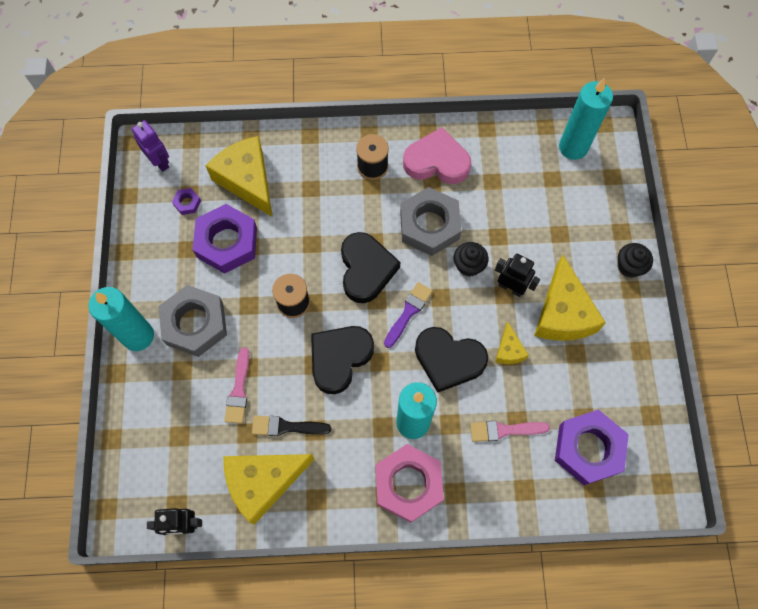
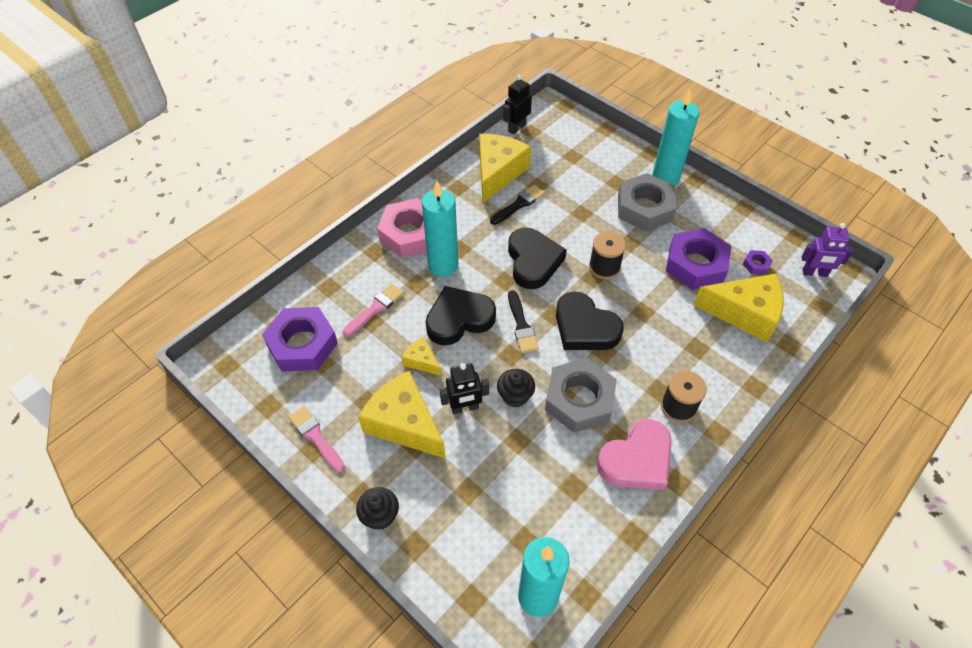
camera: 135 degrees right, 15 degrees down
(239, 390) = (571, 199): pink brush -> pink brush (315, 437)
(408, 312) = (521, 325): purple brush -> black brush

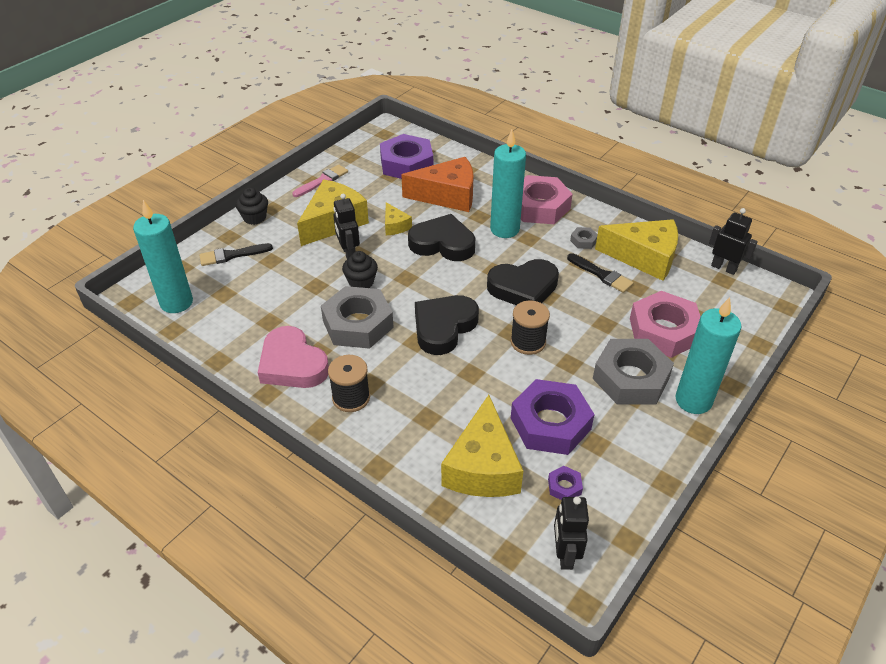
camera: 85 degrees right, 10 degrees down
(375, 309) = (447, 196): pink brush -> orange cheese
(422, 361) = (395, 226): yellow cheese -> yellow cheese turned 120 degrees clockwise
(459, 319) = (443, 243): black heart -> black heart turned 45 degrees counterclockwise
(469, 209) = (583, 241): none -> grey nut
(521, 325) = (441, 283): black brush -> black brush (232, 255)
(591, 178) = (663, 331): none -> pink nut
(814, 273) = (564, 554): purple robot -> black robot

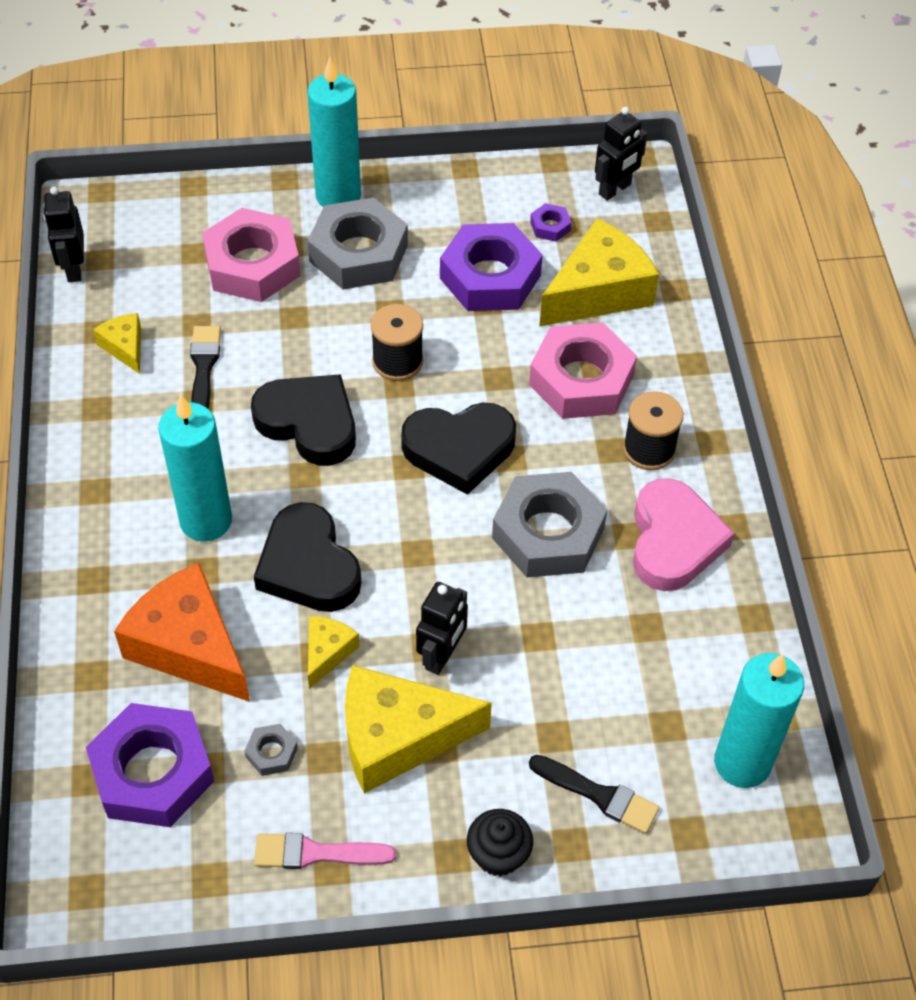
camera: 135 degrees left, 10 degrees up
(361, 282) = (478, 592): black cupcake -> none
(539, 206) = (110, 518): pink nut -> pink nut (581, 380)
(583, 241) = (147, 423): grey nut -> grey nut (271, 753)
(644, 257) = (125, 347): yellow cheese -> yellow cheese, size x0.49

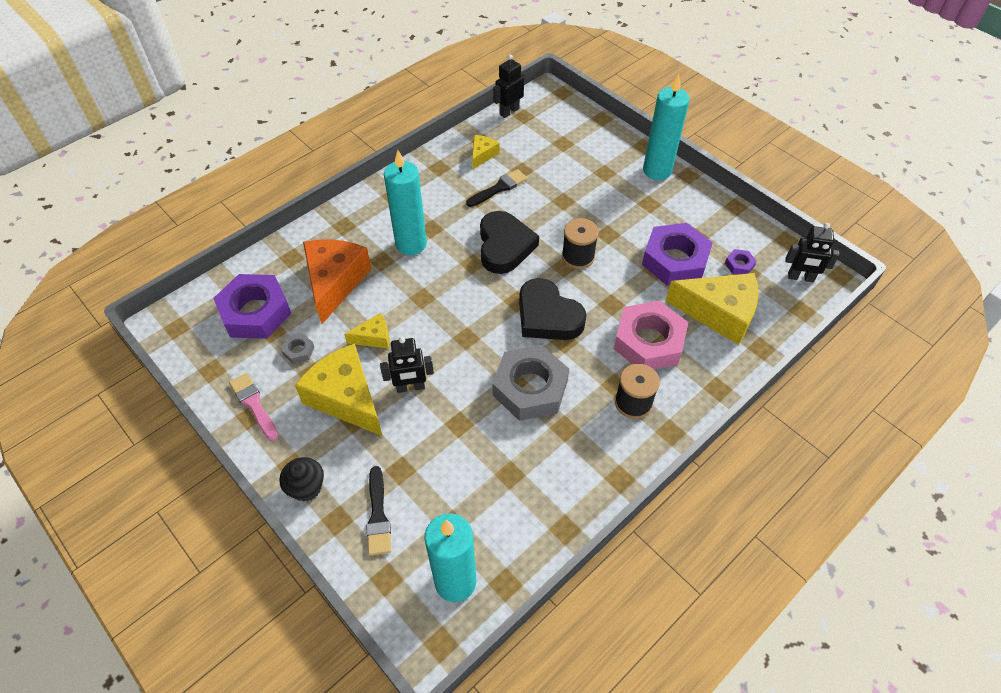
camera: 55 degrees right, 0 degrees up
(252, 265) = (578, 167): pink nut -> none
(308, 566) = (418, 298): black heart -> none
(358, 253) = (630, 200): grey nut -> none
(673, 541) = (580, 453): pink heart -> none

